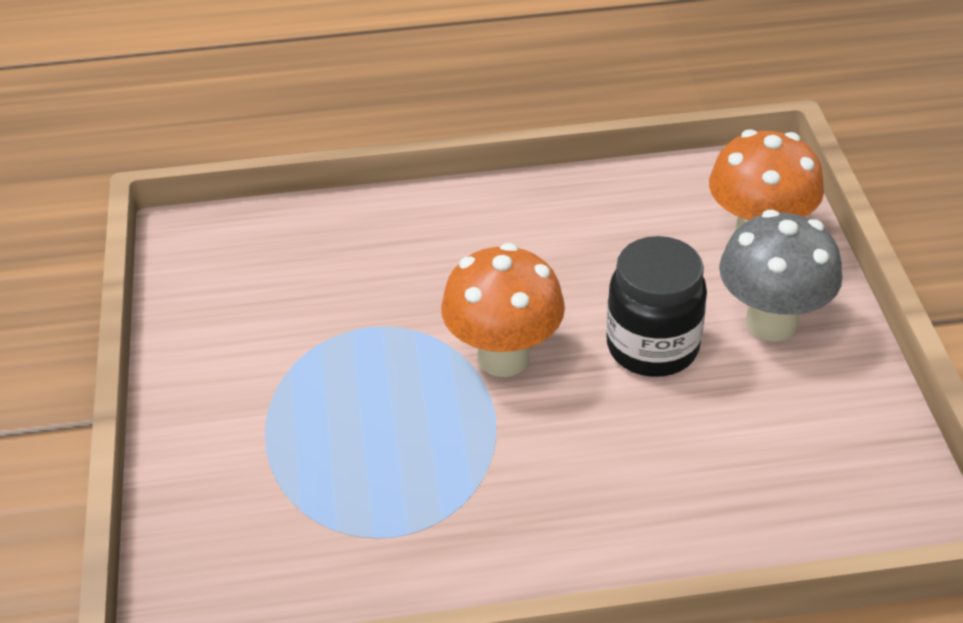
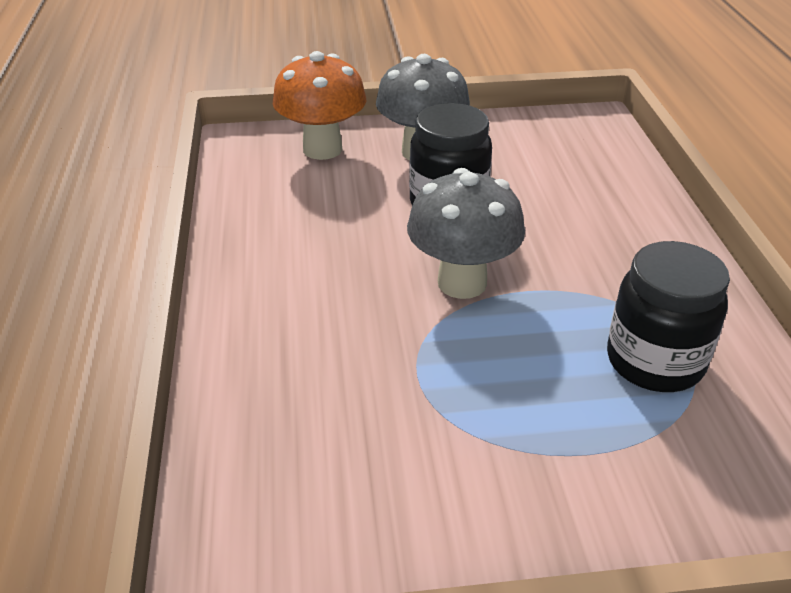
camera: 90 degrees left, 5 degrees down
(378, 503) = (654, 362): none -> black jar
(503, 357) = (462, 283): orange mushroom -> grey mushroom

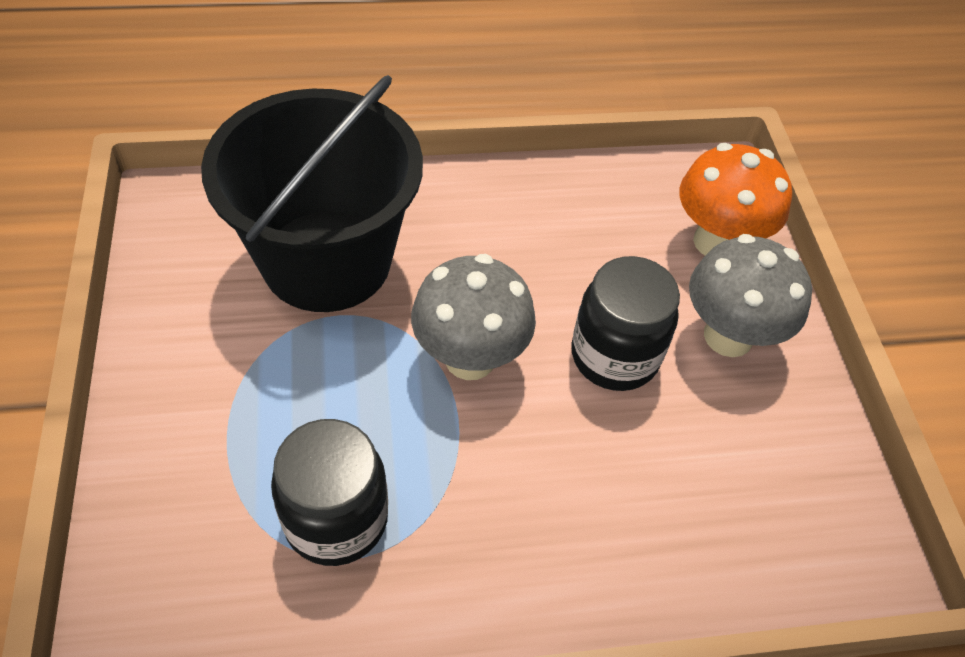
camera: 85 degrees right, 15 degrees up
(340, 390) = (326, 260): none -> black bucket

